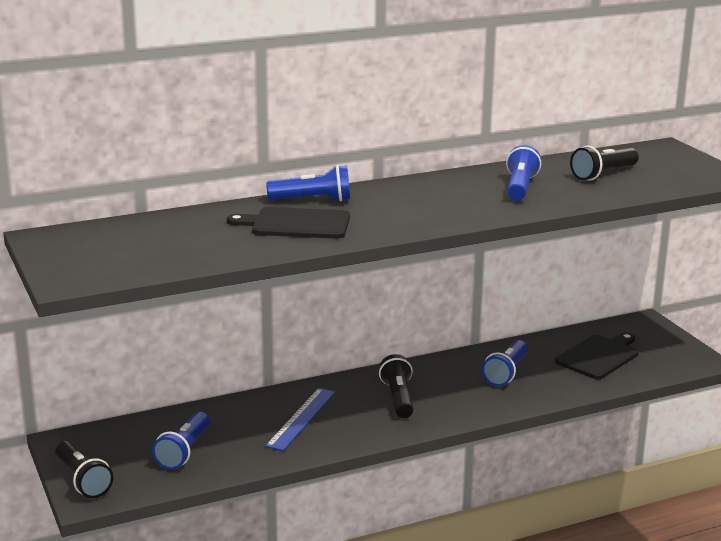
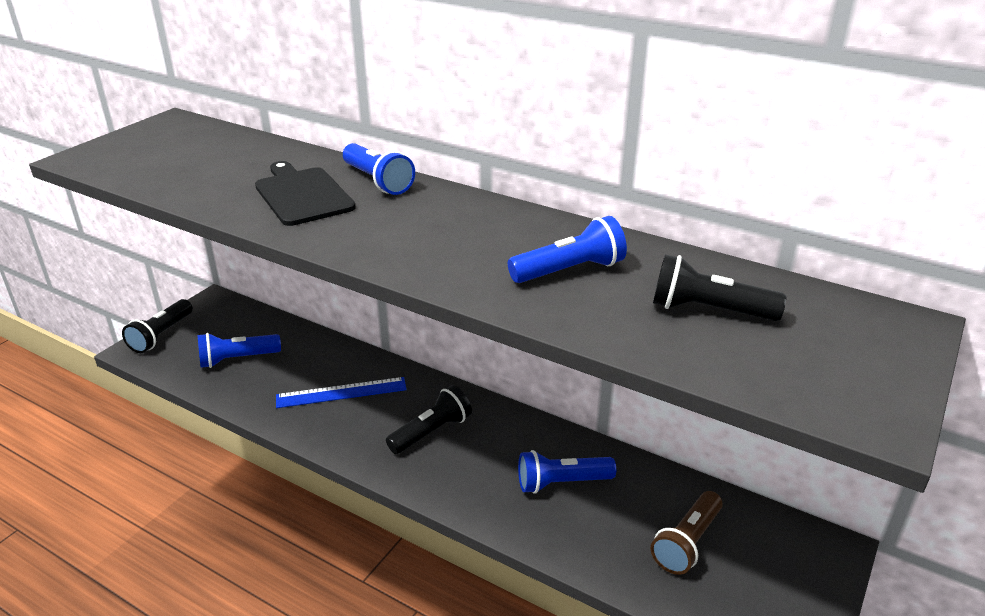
camera: 55 degrees right, 10 degrees up
(599, 356) = (687, 543): black cutting board -> brown flashlight

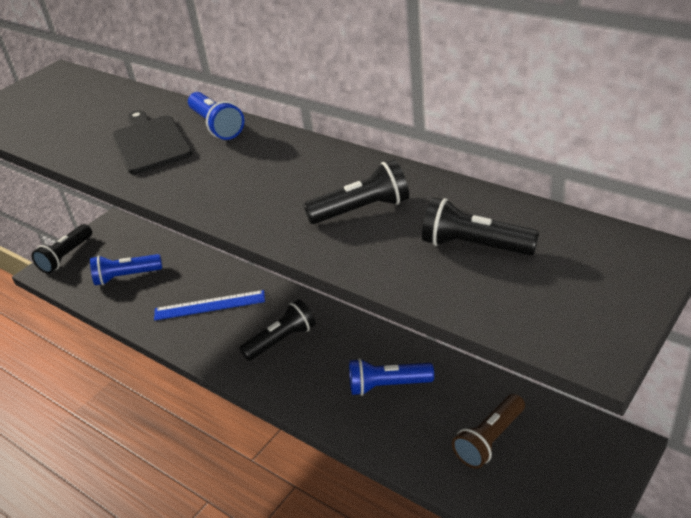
camera: 10 degrees right, 5 degrees up
(569, 270) = (362, 209): blue flashlight -> black flashlight

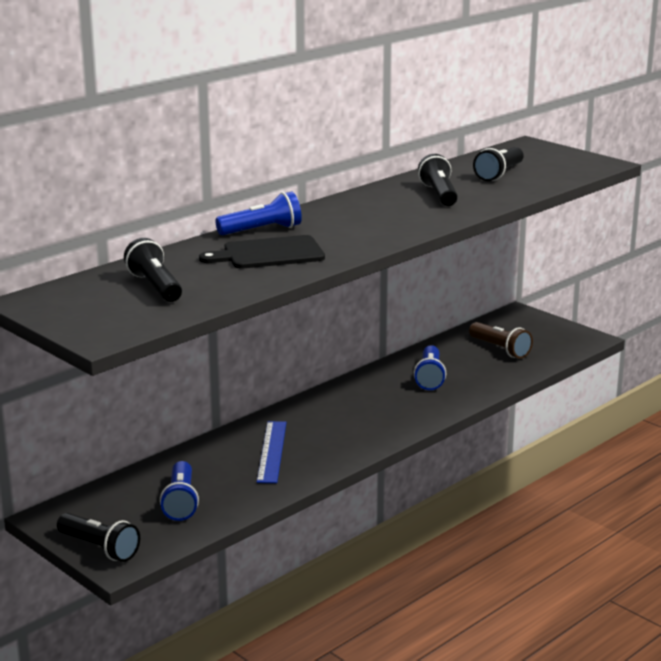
camera: 85 degrees left, 15 degrees down
(281, 340) = (349, 417): black flashlight -> black flashlight (155, 287)

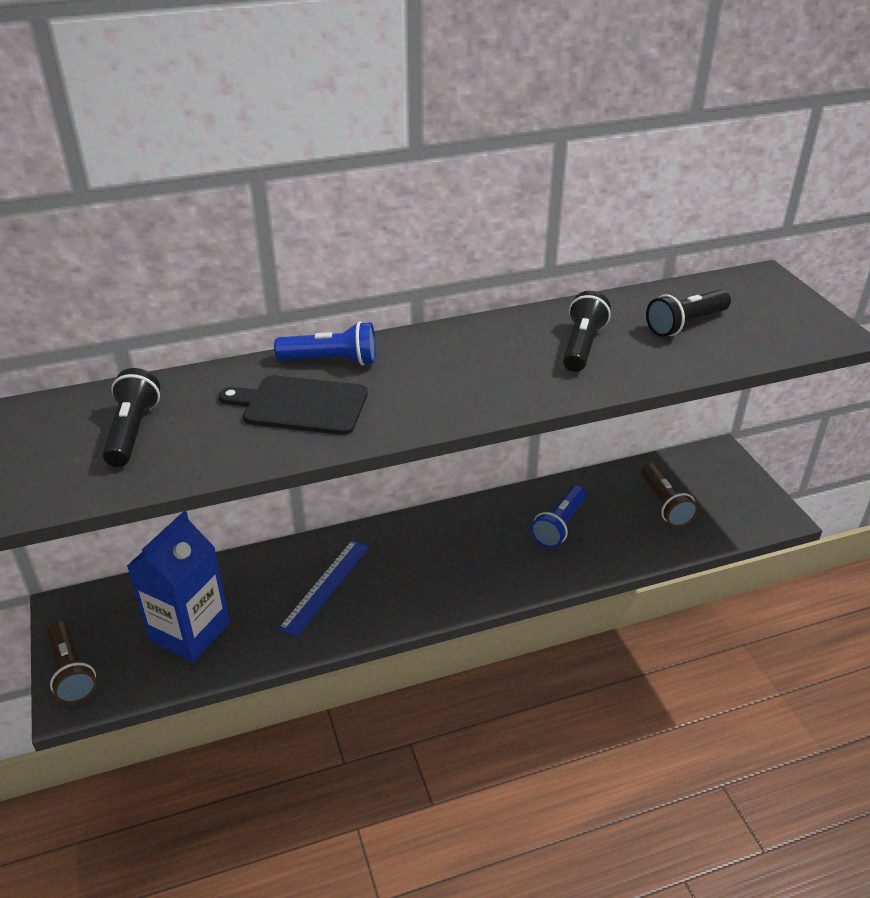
camera: 25 degrees right, 15 degrees up
(100, 548) = (71, 672): black flashlight -> brown flashlight
(181, 502) = (190, 631): blue flashlight -> blue carton

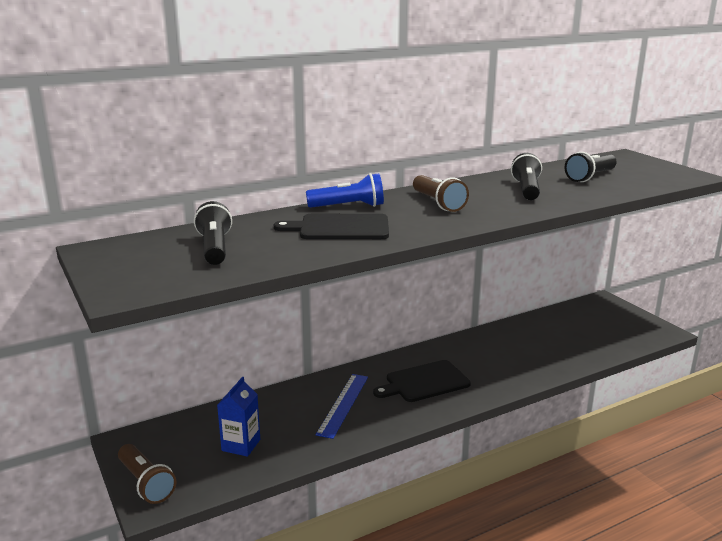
camera: 10 degrees left, 15 degrees down
(190, 631) = (241, 445): blue carton -> blue carton, size x0.60
(434, 564) = (424, 382): none -> black cutting board
(559, 526) = (508, 351): blue flashlight -> none
(664, 504) = (579, 332): brown flashlight -> brown flashlight (438, 203)

